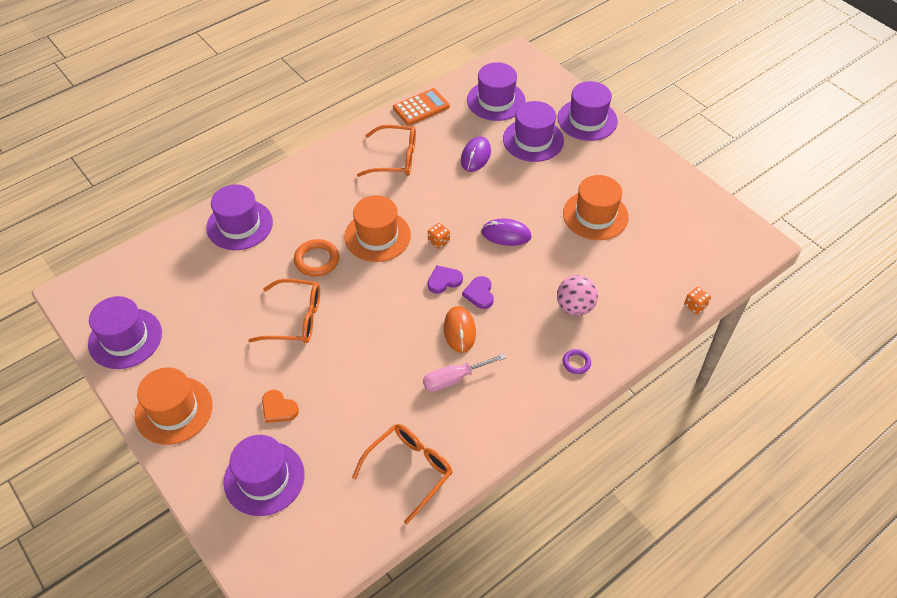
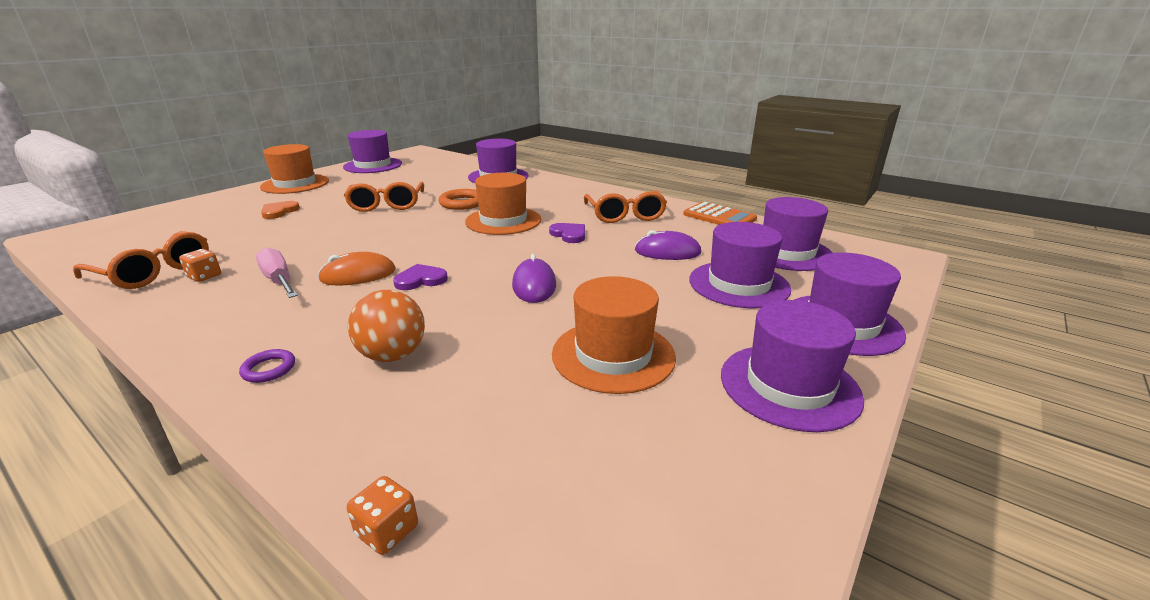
camera: 75 degrees right, 25 degrees down
(264, 478) = (200, 216): purple hat -> purple hat (789, 386)
(439, 241) = (506, 248): orange dice -> orange dice (204, 276)
(444, 280) = (442, 258): purple heart -> purple heart (569, 234)
(574, 307) = (393, 355): pink ball -> orange ball

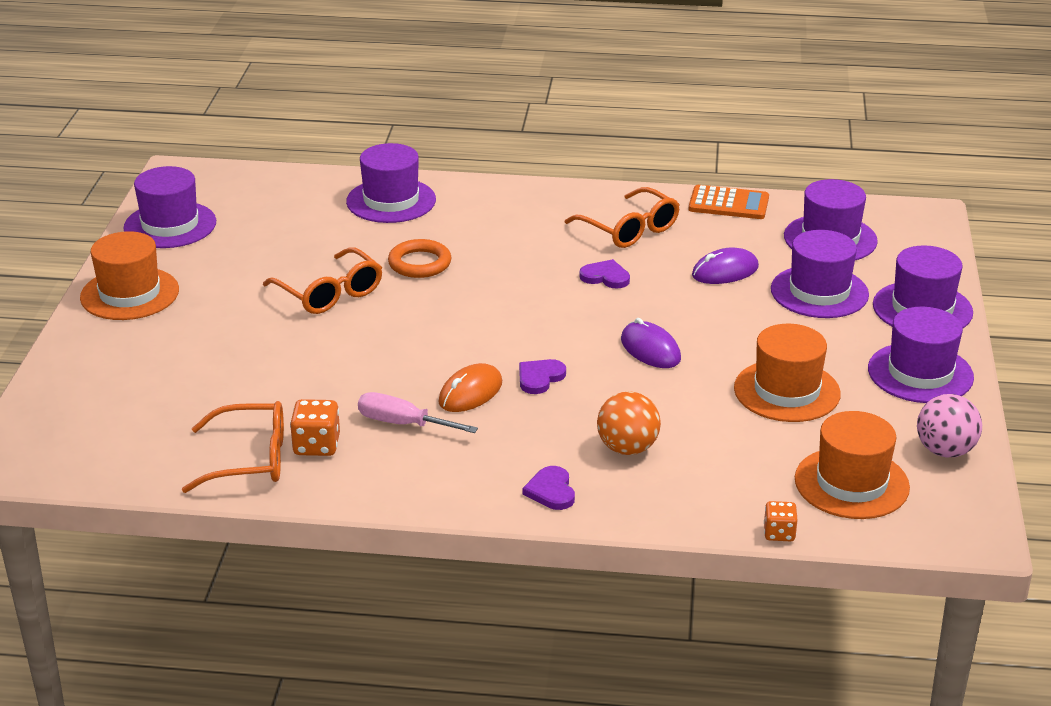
camera: 30 degrees left, 5 degrees up
(204, 276) = (316, 445): orange dice -> orange dice, size x1.52
(269, 369) = (551, 491): purple ring -> purple heart
(279, 212) = (212, 345): orange heart -> none
(503, 221) = (509, 277): orange hat -> orange hat (851, 483)
(746, 503) = (945, 451): none -> pink ball

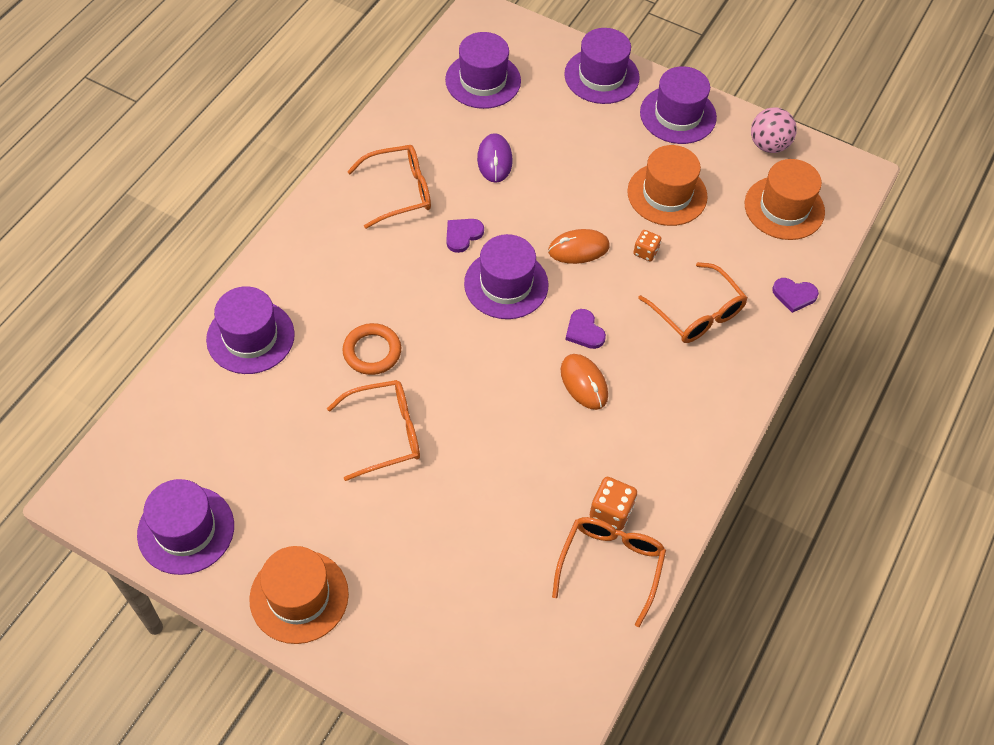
camera: 70 degrees left, 25 degrees up
(403, 424) = (606, 442): pink screwdriver -> none
(551, 491) = (729, 377): purple heart -> purple heart (794, 295)
(627, 448) = (696, 312): orange ball -> orange glasses
(650, 349) = (578, 249): purple mouse -> orange mouse
(728, 204) = (397, 115): orange calculator -> none
(779, 533) = (822, 269): orange dice -> orange dice (645, 252)
(819, 292) = (551, 120): purple hat -> purple hat (506, 284)

